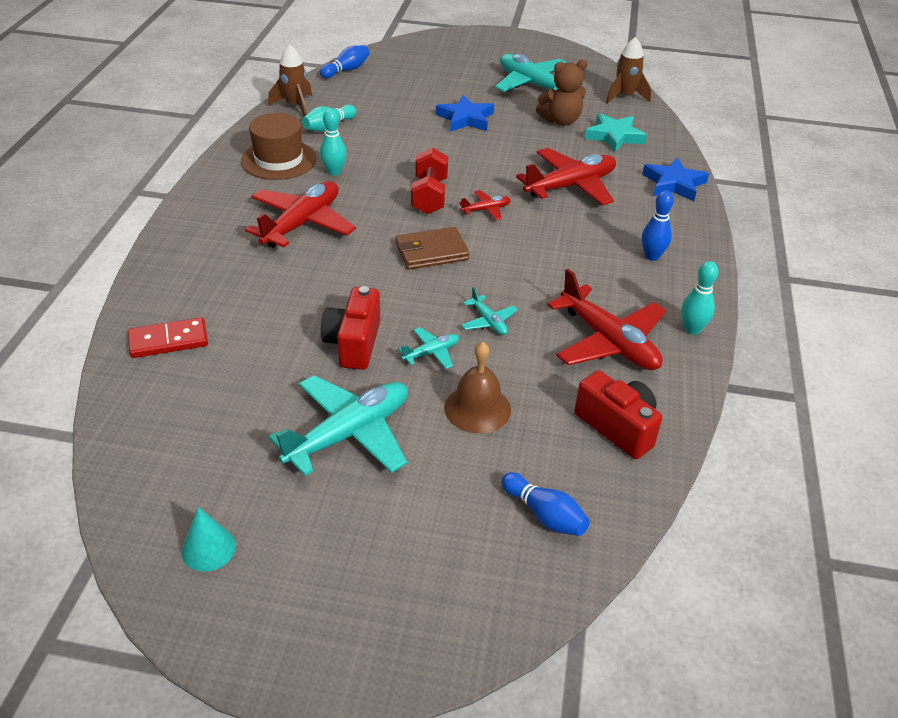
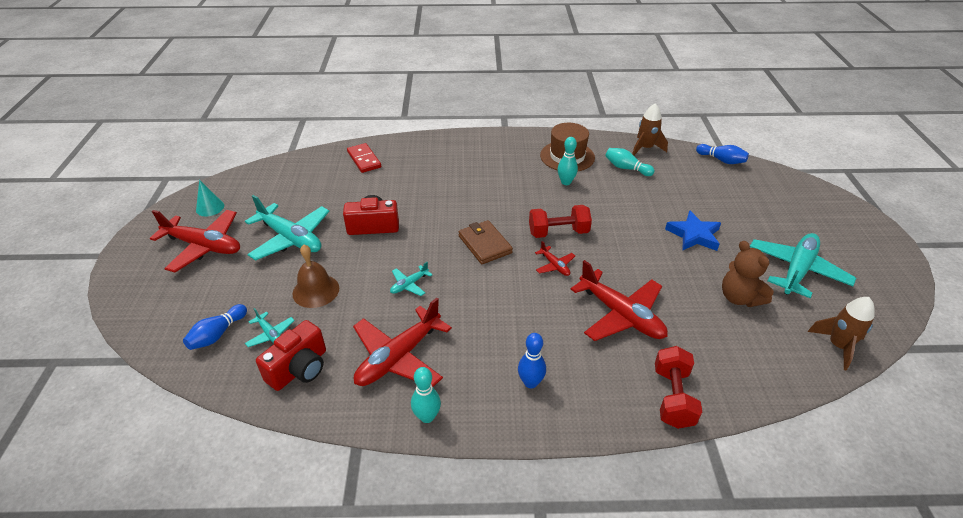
camera: 80 degrees right, 0 degrees up
(302, 224) = (494, 181): red plane -> red plane (203, 246)
(431, 353) = (369, 261): turquoise plane -> turquoise plane (270, 334)
(614, 136) = (739, 342): turquoise star -> none
(674, 184) = (672, 397): blue star -> red dumbbell

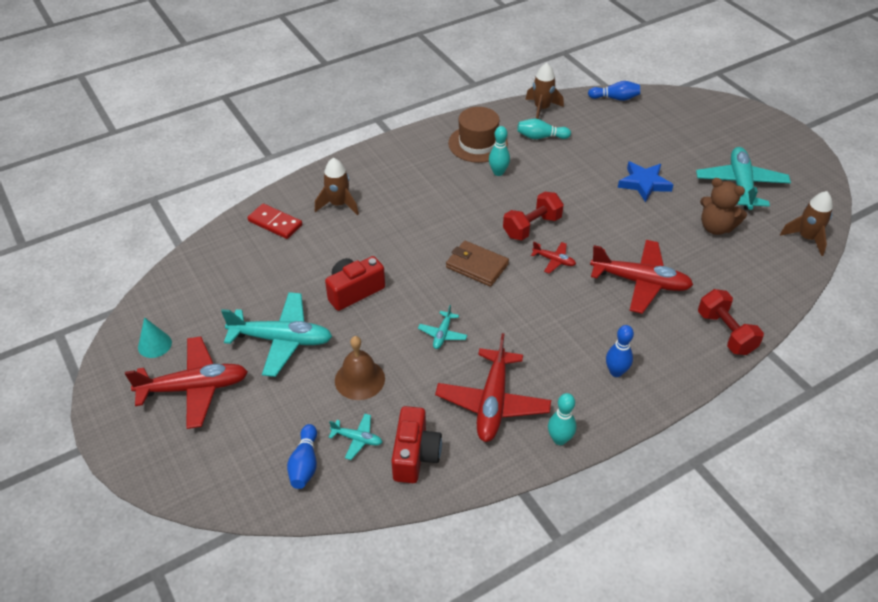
camera: 30 degrees left, 5 degrees up
(420, 163) = (338, 204): none -> brown rocket

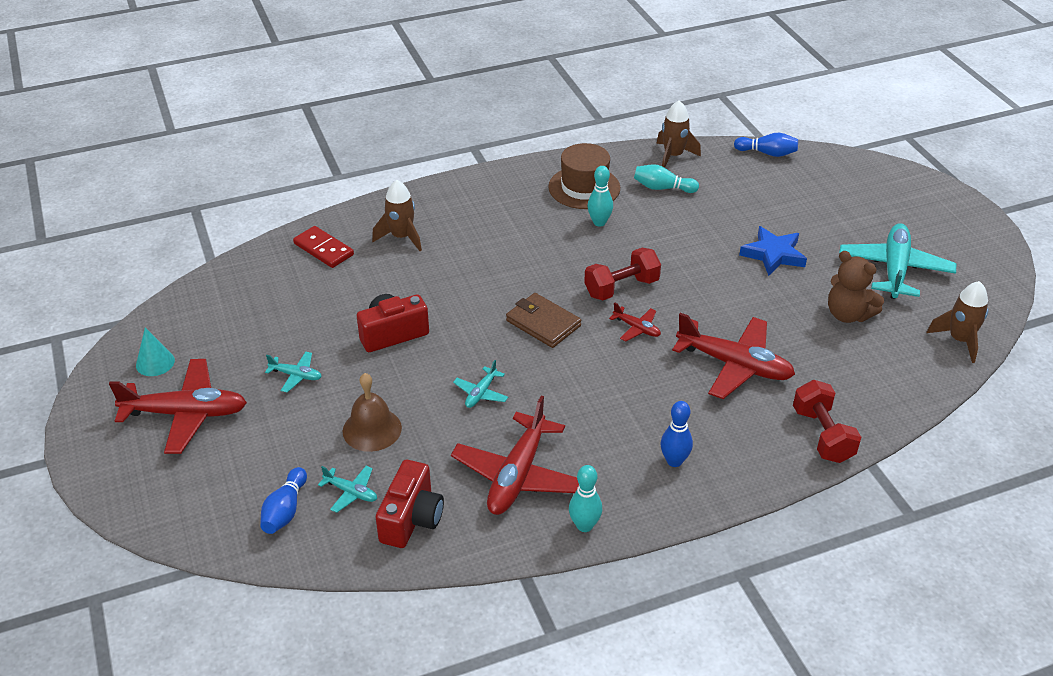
camera: 10 degrees right, 5 degrees down
(281, 340) = (296, 375): turquoise plane -> turquoise plane, size x0.47

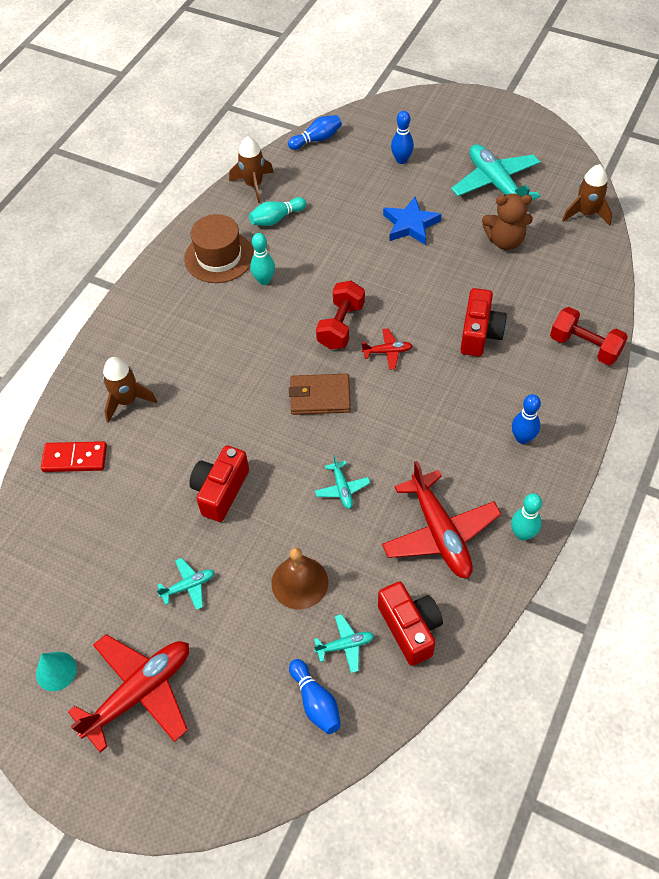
camera: 40 degrees left, 15 degrees up
(734, 365) = (479, 334): red plane -> red camera
(825, 206) = (401, 160): none -> blue bowling pin

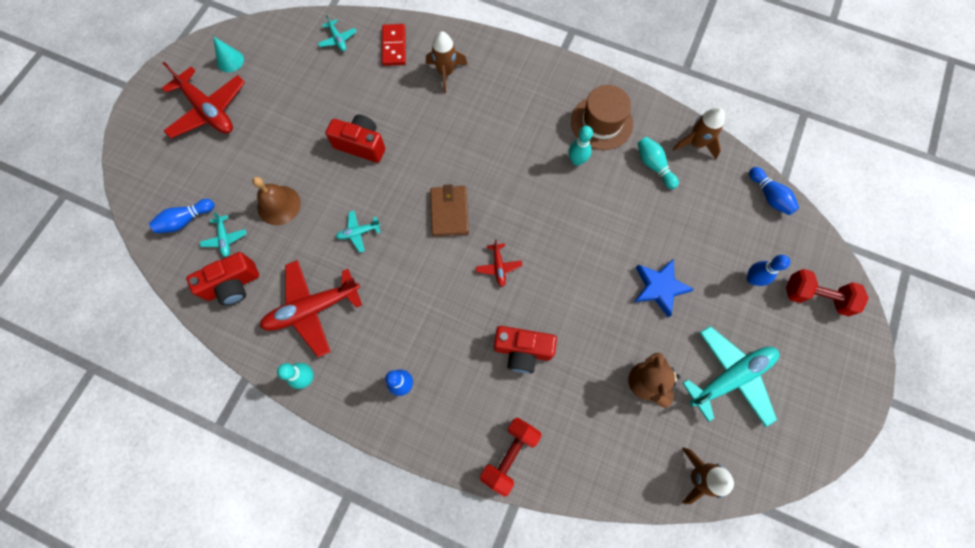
camera: 85 degrees right, 15 degrees up
(188, 586) = (283, 131): turquoise plane -> turquoise plane (338, 39)
(341, 326) = (527, 226): red dumbbell -> red dumbbell (815, 297)

